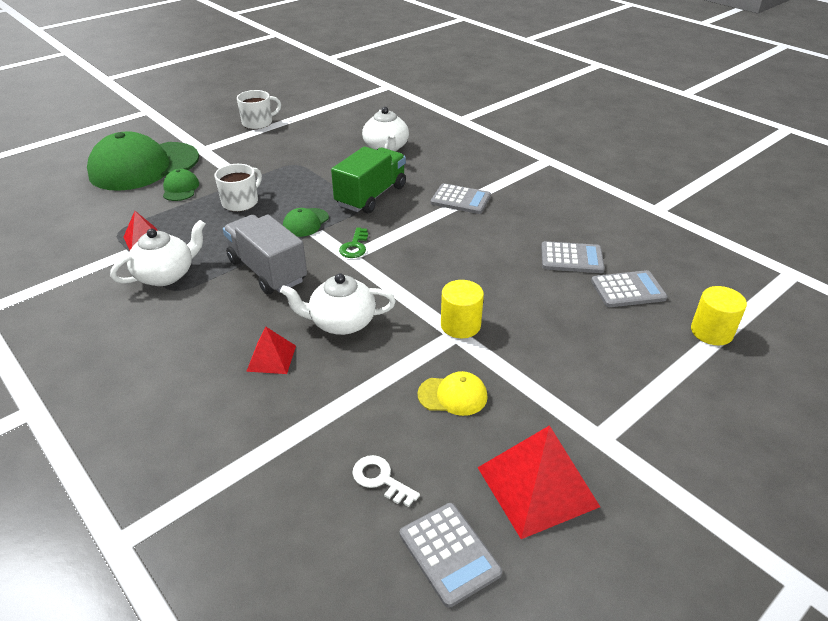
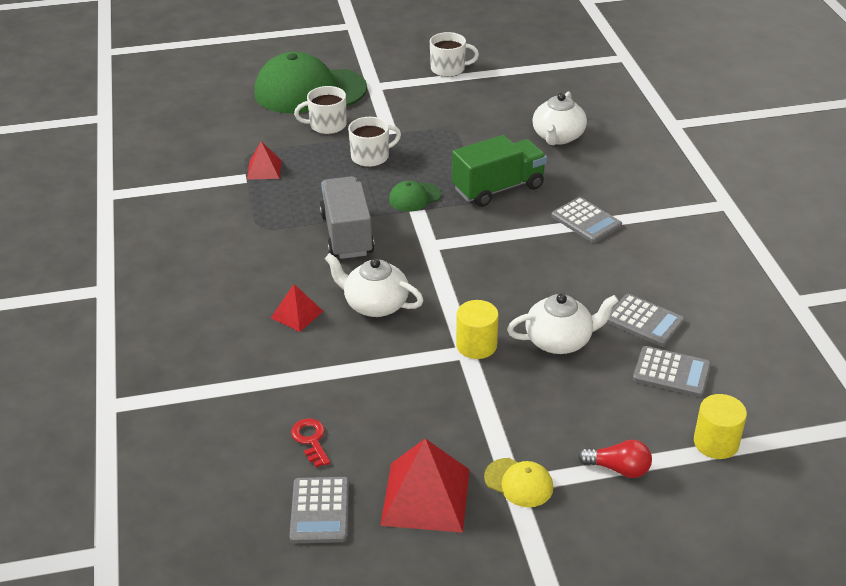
camera: 30 degrees right, 0 degrees up
(166, 275) = (262, 210): white teapot -> white teapot (560, 341)
(180, 188) = (327, 125): green cap -> white mug
(355, 246) = (441, 237): green key -> none
(380, 479) = (311, 440): white key -> red key
(453, 395) = (418, 401): yellow cap -> yellow cap (519, 483)
(666, 384) = (618, 469): none -> red light bulb

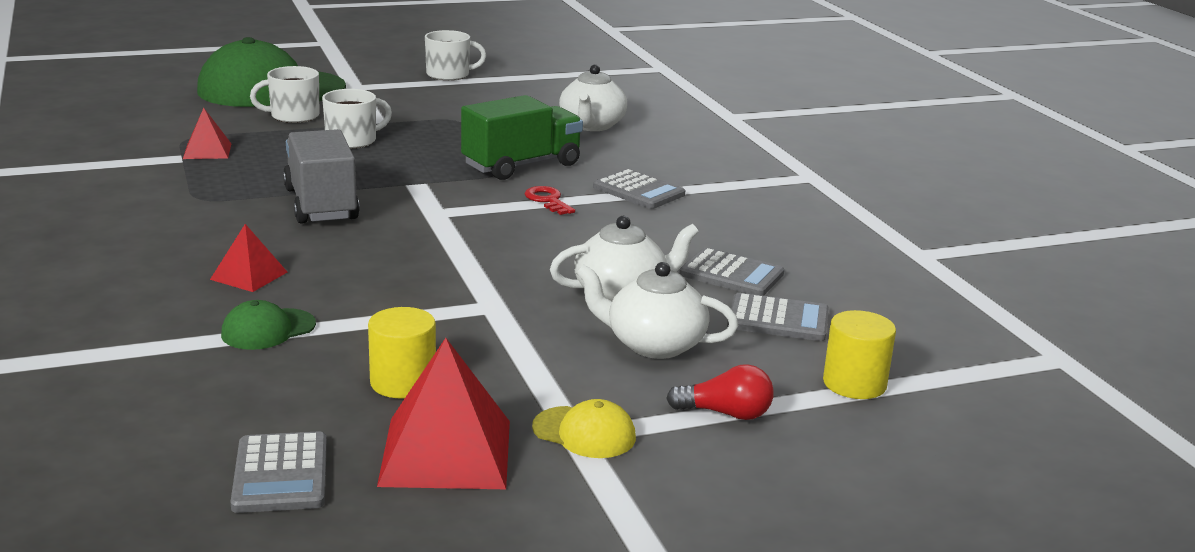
camera: 10 degrees left, 15 degrees down
(311, 440) = (267, 398): red key -> red key (547, 200)
(375, 304) = (361, 265): white teapot -> white teapot (653, 344)
(414, 197) = (412, 173): green cap -> green cap (268, 330)
(476, 345) = (507, 300): yellow cylinder -> yellow cylinder (403, 382)

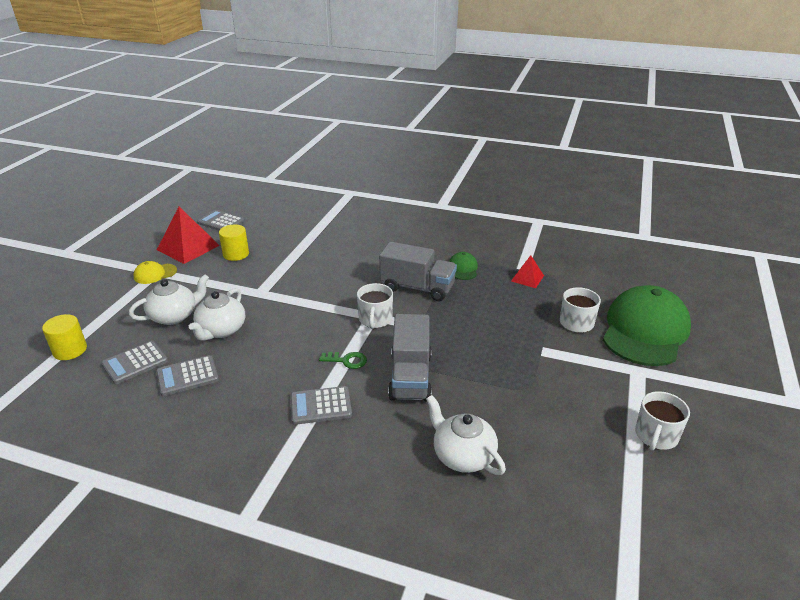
camera: 130 degrees right, 10 degrees up
(249, 275) = (358, 250): red pyramid -> none
(268, 330) = (308, 242): green cap -> green cap (463, 268)
(352, 140) = (510, 328): white mug -> white mug (375, 319)
(522, 165) = (410, 377): green truck -> grey truck
(547, 200) = (347, 360): red key -> green key
(725, 413) = (113, 307): red light bulb -> none

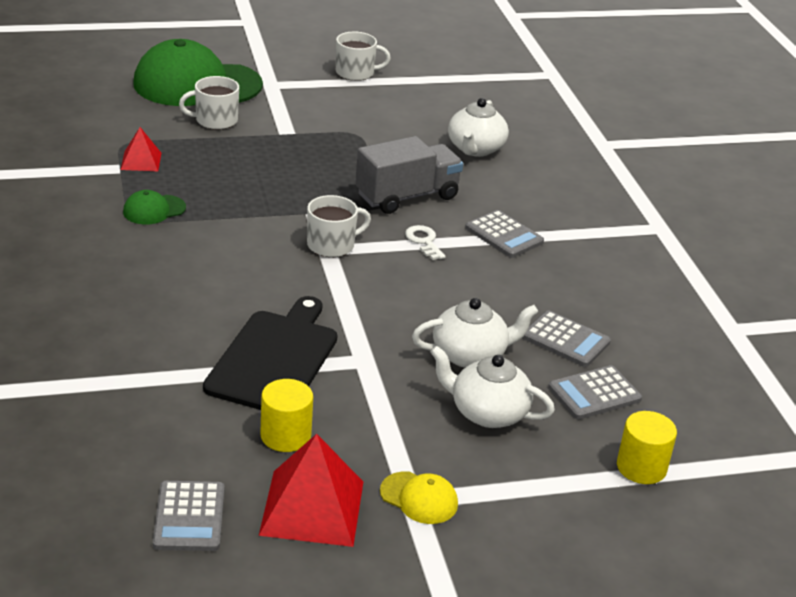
camera: 125 degrees left, 0 degrees up
(135, 363) = (594, 393): grey calculator -> grey calculator turned 135 degrees clockwise
(291, 267) = (274, 359): none -> black cutting board
(347, 360) = (424, 241): green key -> white key
(417, 288) = (233, 233): grey truck -> none

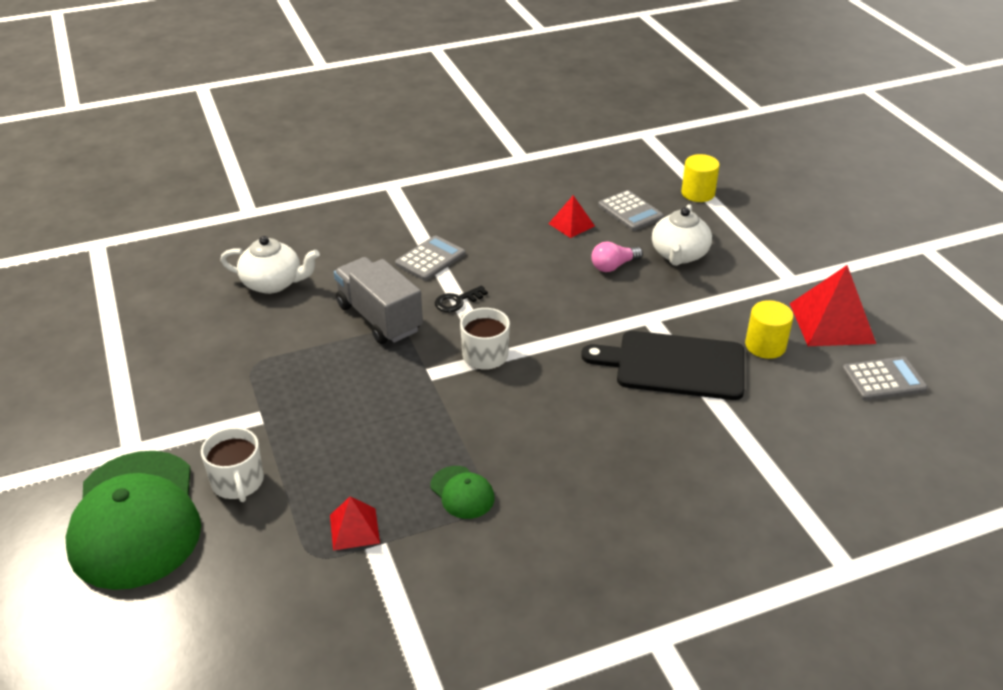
camera: 95 degrees left, 5 degrees up
(356, 73) = (96, 382): white mug -> none
(419, 498) = (789, 278): yellow cap -> none
(424, 241) = (457, 301): white key -> black key
(470, 355) = (613, 266): white teapot -> pink light bulb
(565, 340) = (571, 224): grey calculator -> red pyramid

